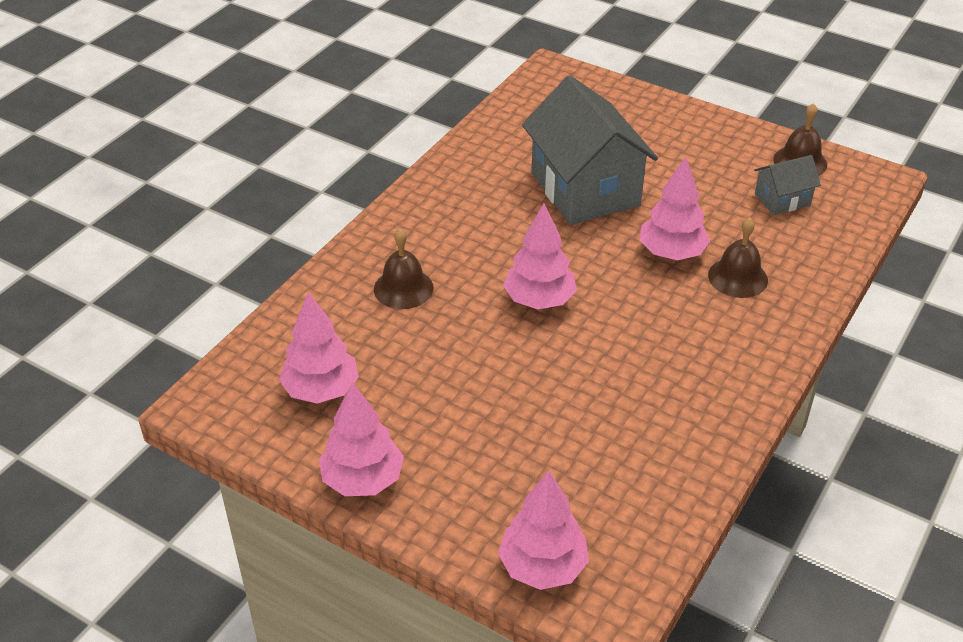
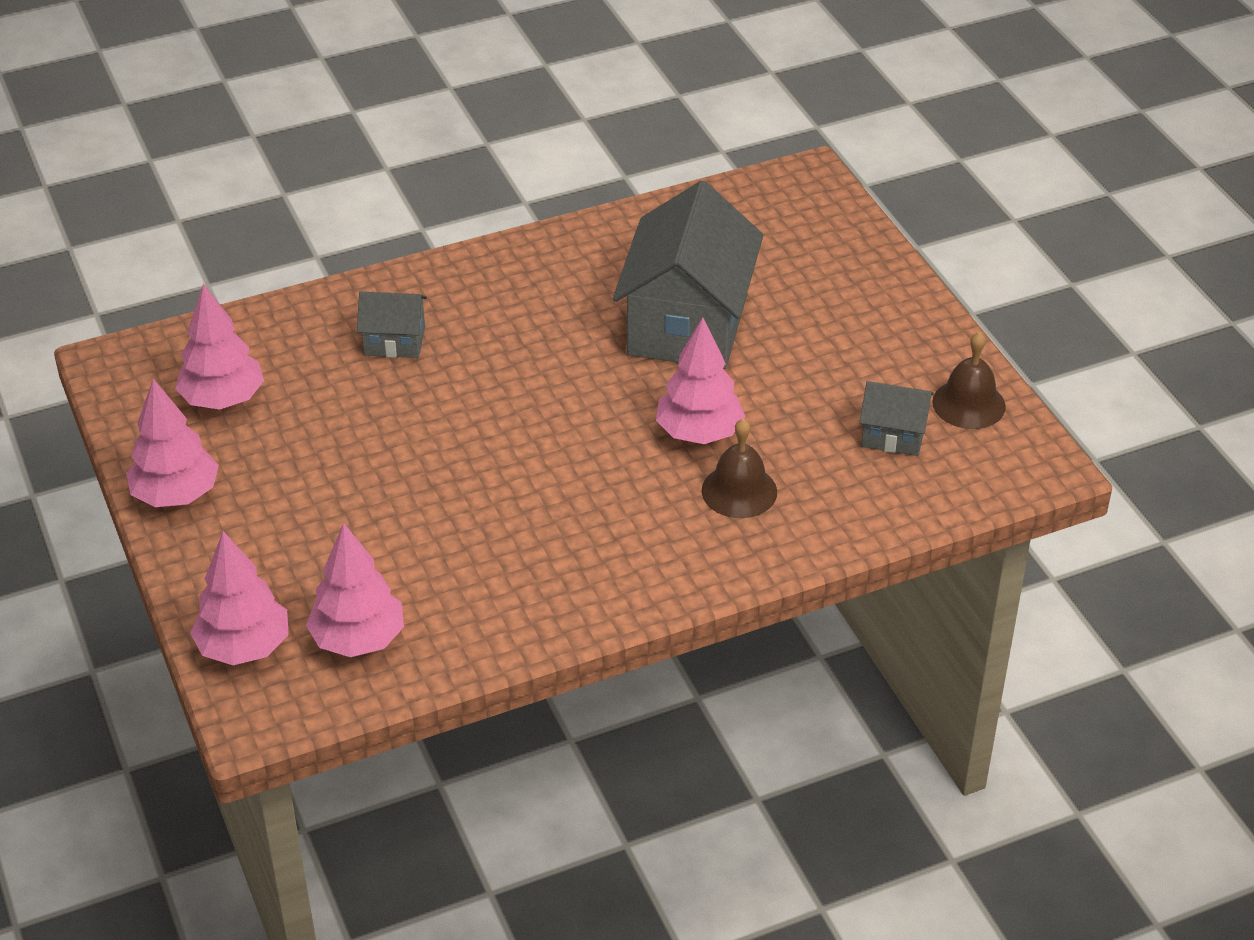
camera: 35 degrees right, 0 degrees up
(403, 288) = (394, 341): brown bell -> grey house
(539, 300) = (509, 415): pink tree -> pink tree (358, 640)

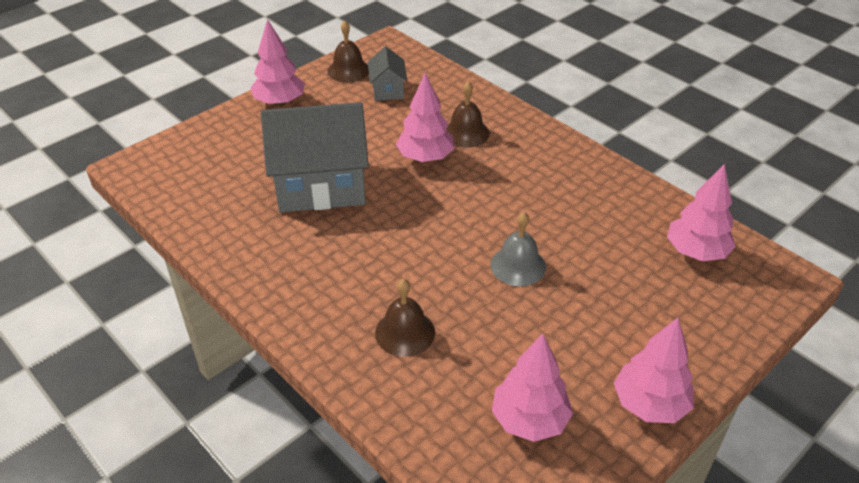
camera: 110 degrees left, 0 degrees up
(244, 648) = (748, 304): pink tree -> pink tree (280, 102)
(394, 341) = (405, 332): grey house -> brown bell
(438, 459) = (518, 265): none -> grey bell

